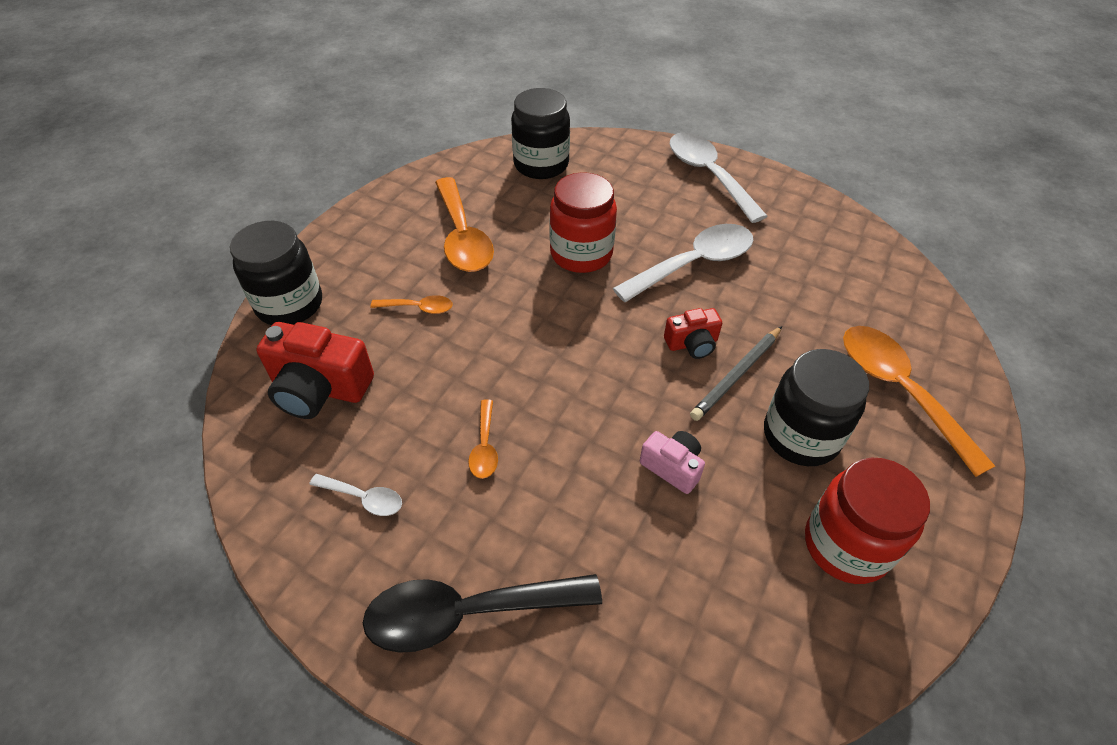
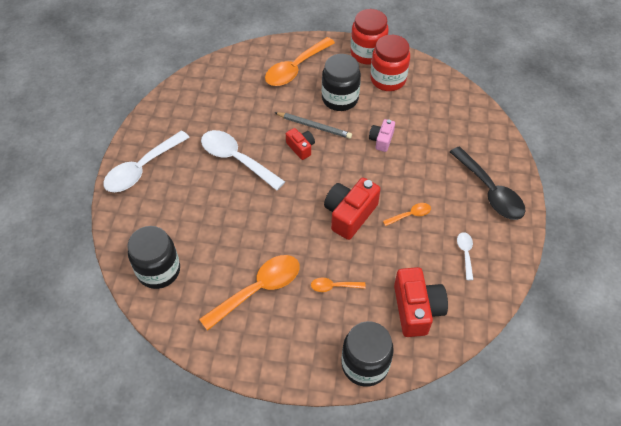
camera: 110 degrees left, 5 degrees up
(418, 308) = (333, 286): orange spoon -> orange spoon turned 75 degrees counterclockwise
(528, 364) = (350, 214): none -> red camera
(581, 254) = (249, 216): red jar -> red jar (367, 53)

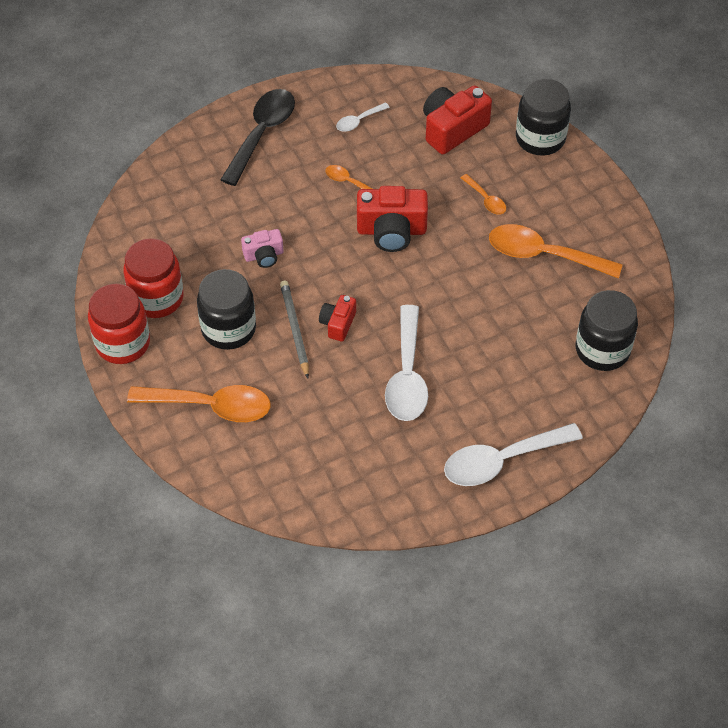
camera: 125 degrees left, 0 degrees up
(142, 169) = (501, 461): white spoon -> white spoon turned 150 degrees clockwise

